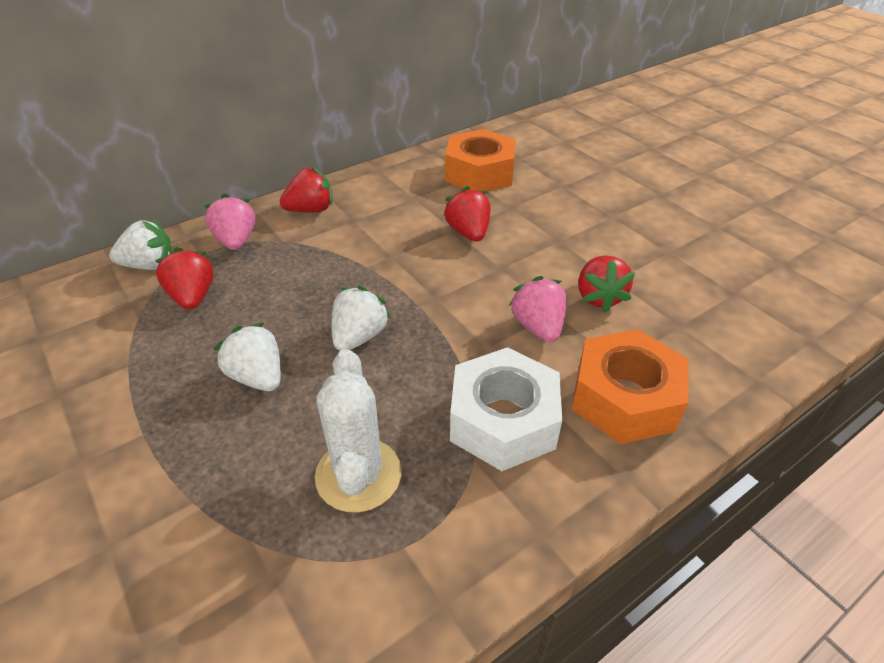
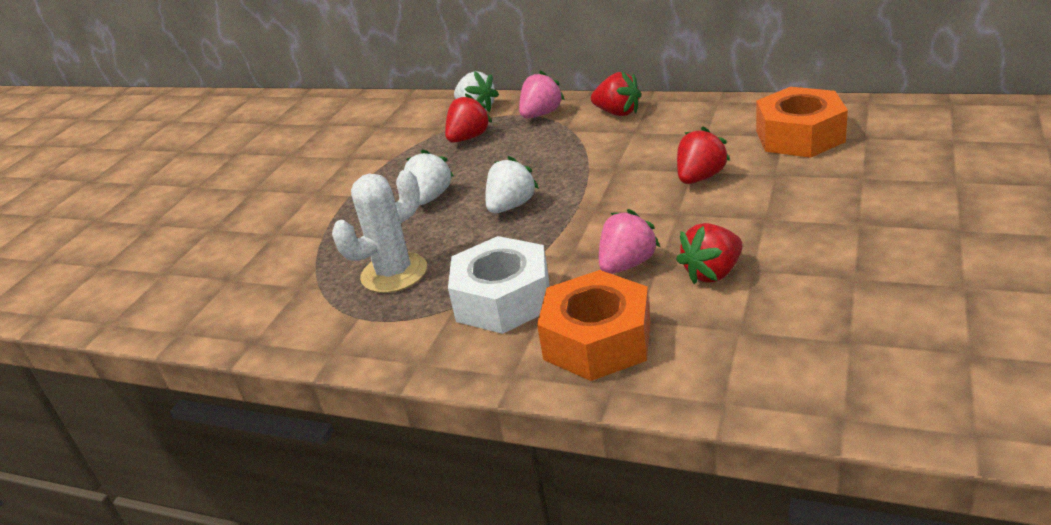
camera: 60 degrees right, 10 degrees down
(359, 336) = (511, 206): white strawberry -> white strawberry turned 45 degrees counterclockwise

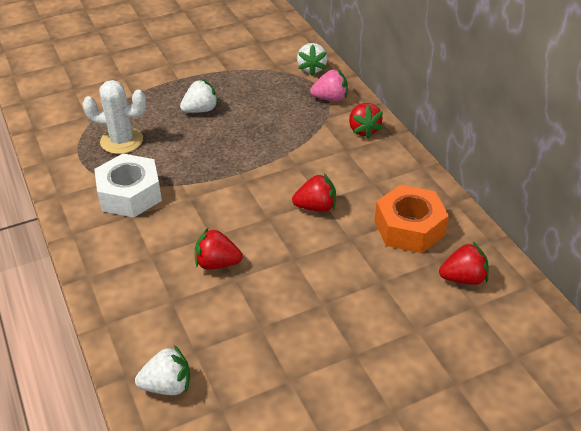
camera: 40 degrees right, 10 degrees up
(468, 138) = (276, 85): red strawberry -> red strawberry (463, 278)
(511, 206) = (218, 146): white strawberry -> white strawberry (167, 385)
(597, 340) = (121, 249): orange nut -> none
(627, 264) = (198, 224): pink strawberry -> none

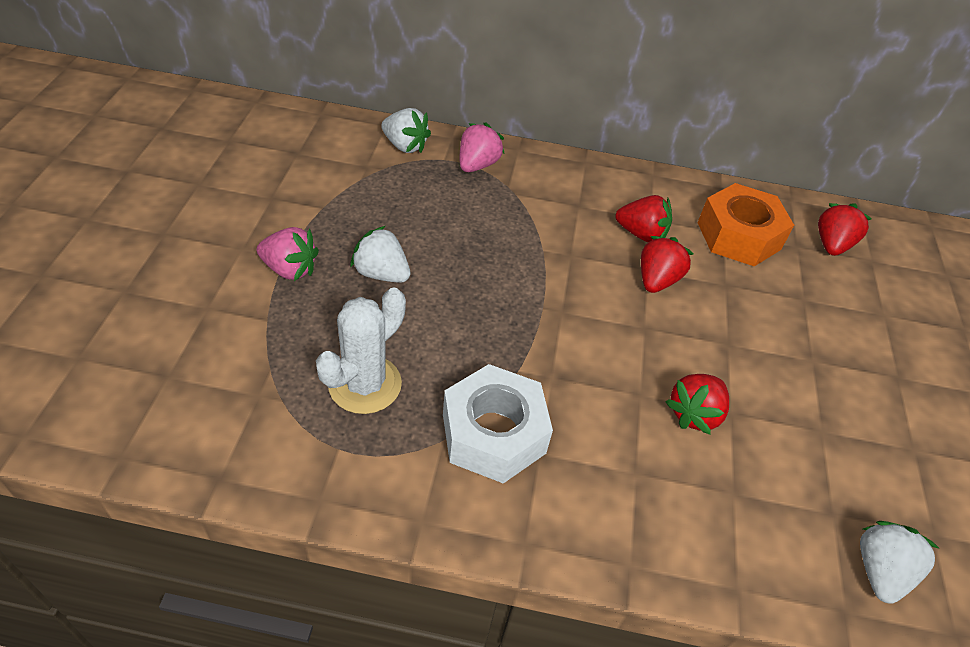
camera: 60 degrees left, 5 degrees up
(171, 83) = (290, 269): none -> pink strawberry
(200, 110) = (381, 273): white strawberry -> white strawberry turned 60 degrees counterclockwise
(363, 130) = (557, 175): red strawberry -> red strawberry (641, 234)

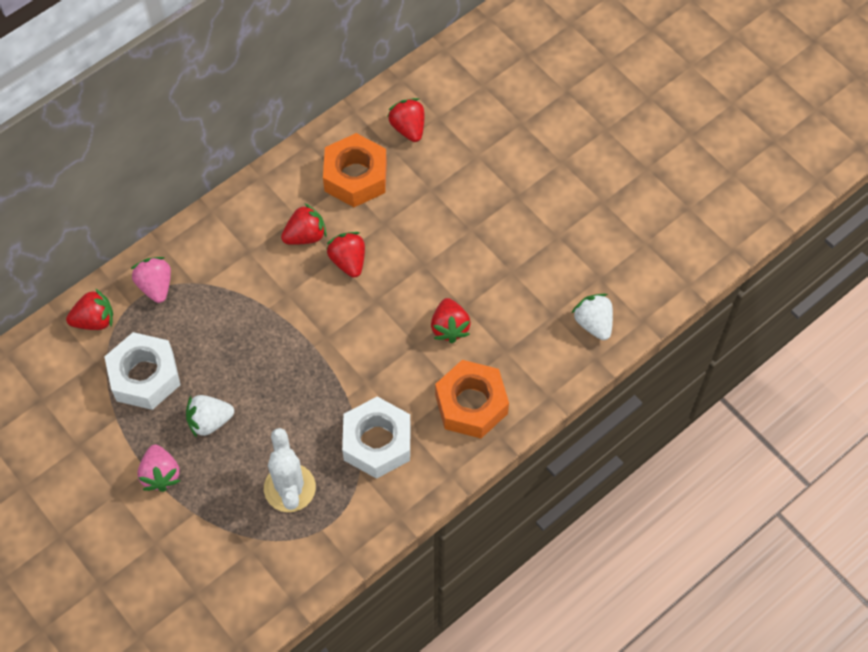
camera: 45 degrees left, 15 degrees up
(290, 269) = (160, 474): pink strawberry -> pink strawberry turned 105 degrees clockwise
(383, 204) = (145, 376): none -> white nut
(405, 146) = (94, 320): white strawberry -> red strawberry
(634, 501) = (471, 404): none -> orange nut

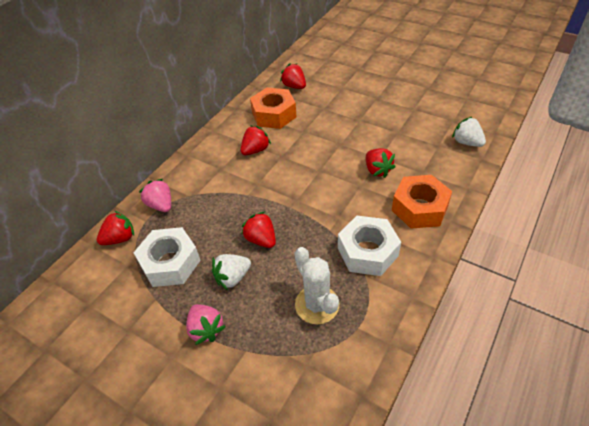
camera: 15 degrees left, 15 degrees down
(348, 261) = (290, 155): red strawberry -> red strawberry (261, 239)

